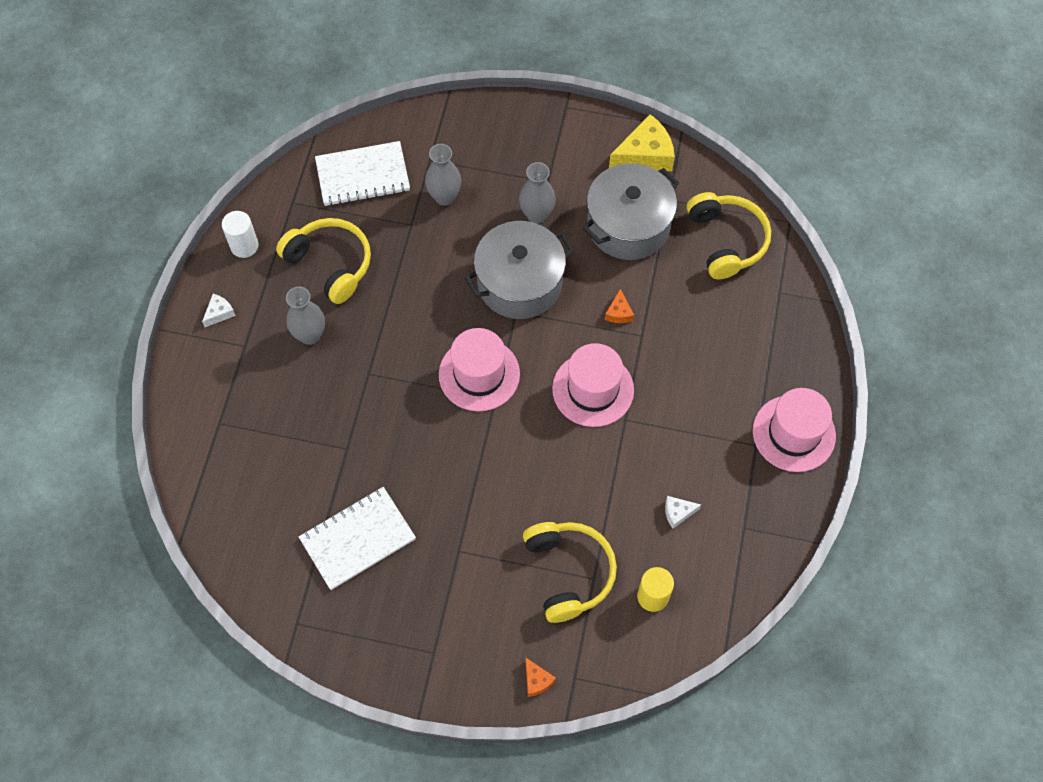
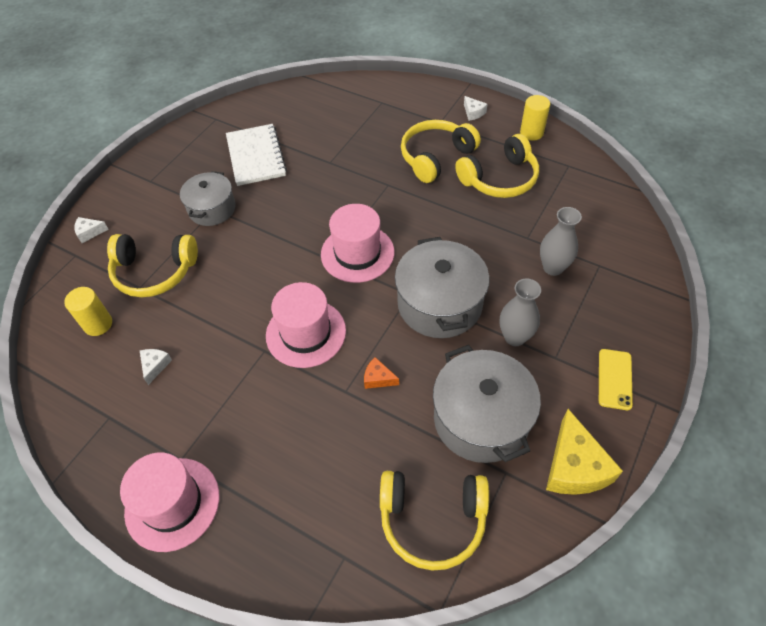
camera: 110 degrees right, 10 degrees down
(244, 246) = (531, 133): white cylinder -> yellow cylinder
(310, 335) = (436, 157): grey vase -> yellow headphones
(362, 175) = (589, 214): white notebook -> none
(459, 553) = (212, 209): none -> grey pot
(537, 680) = (89, 232): orange cheese -> white cheese
(554, 136) = (615, 379): none -> yellow phone

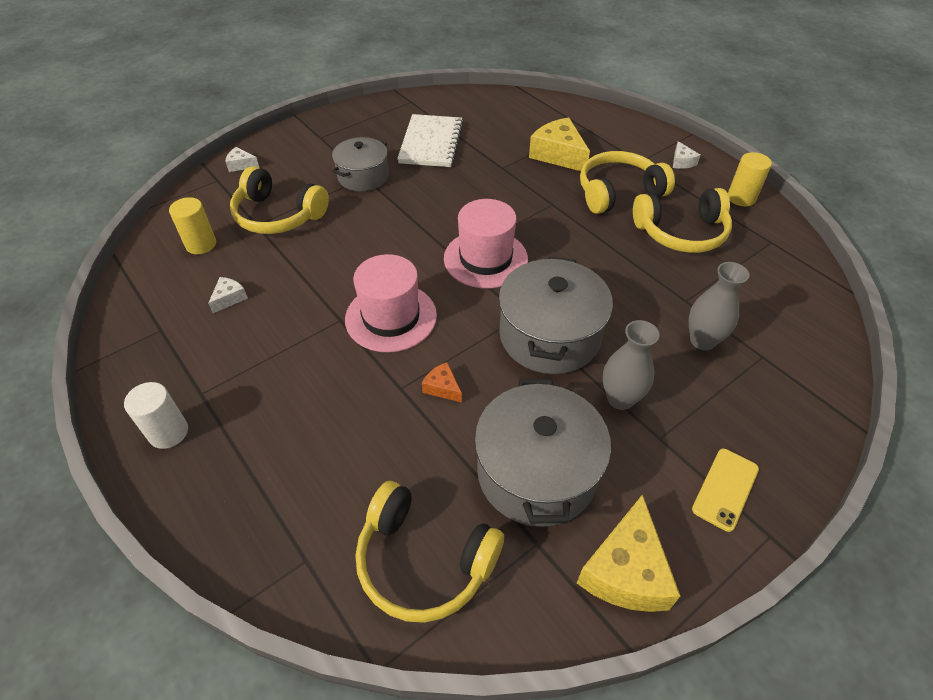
camera: 20 degrees right, 5 degrees down
(172, 503) = (168, 432): pink hat -> white cylinder
(371, 135) = (558, 155): none -> yellow cheese

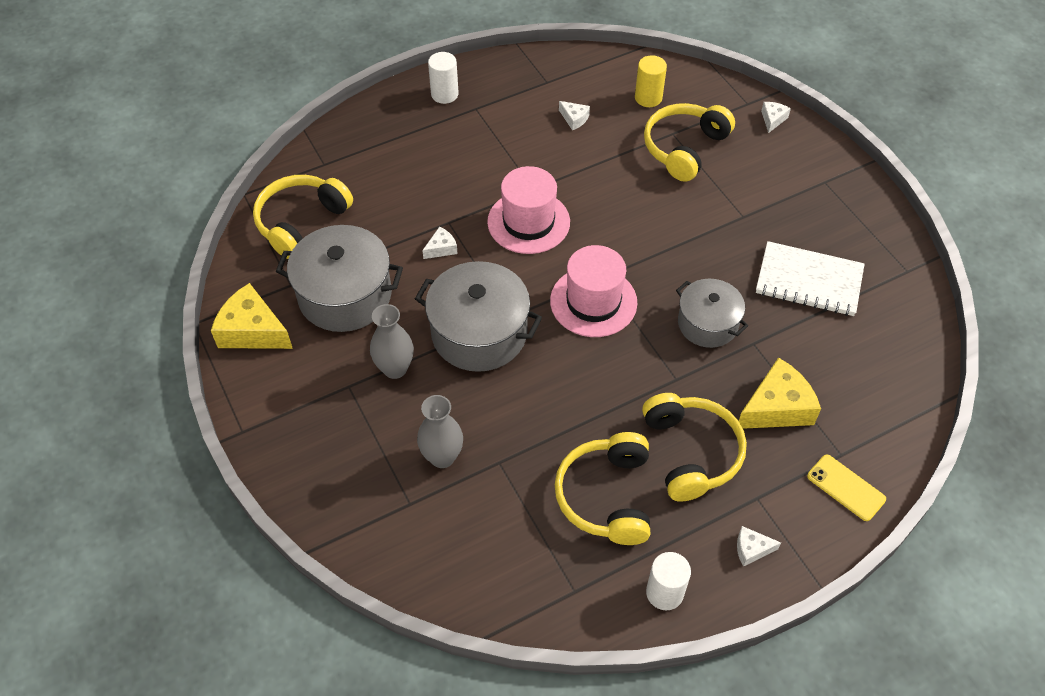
camera: 100 degrees right, 5 degrees up
(363, 176) = (744, 215): grey pot -> grey pot (707, 323)
(442, 387) = (441, 248): orange cheese -> white cheese
(725, 489) = (289, 416): yellow phone -> yellow phone (846, 488)
(741, 198) = (664, 593): yellow cylinder -> white cylinder

